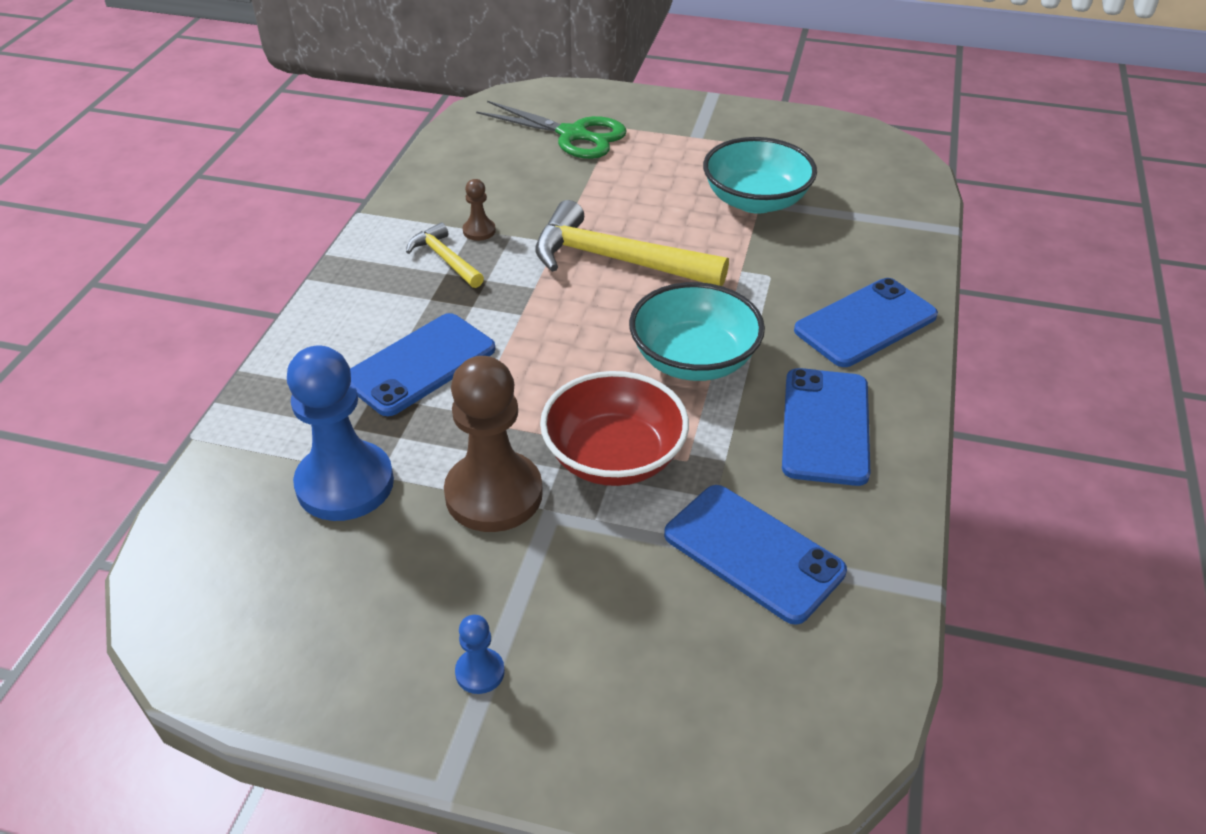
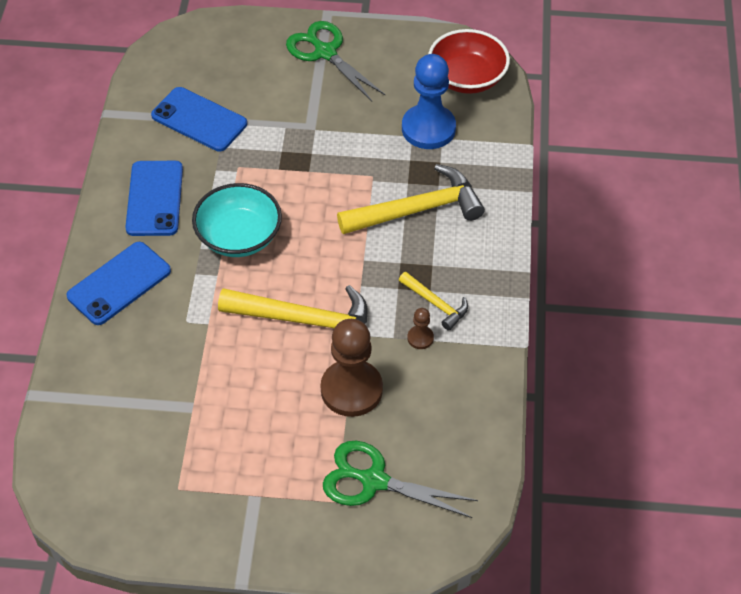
camera: 170 degrees right, 10 degrees up
(420, 364) = (417, 210): blue phone -> yellow hammer
(480, 672) = (325, 52): blue pawn -> green scissors
(494, 494) = (344, 133): brown pawn -> brown pawn (351, 390)
(614, 457) = (281, 163): red bowl -> red bowl (467, 78)
(755, 201) = (197, 407): turquoise bowl -> none

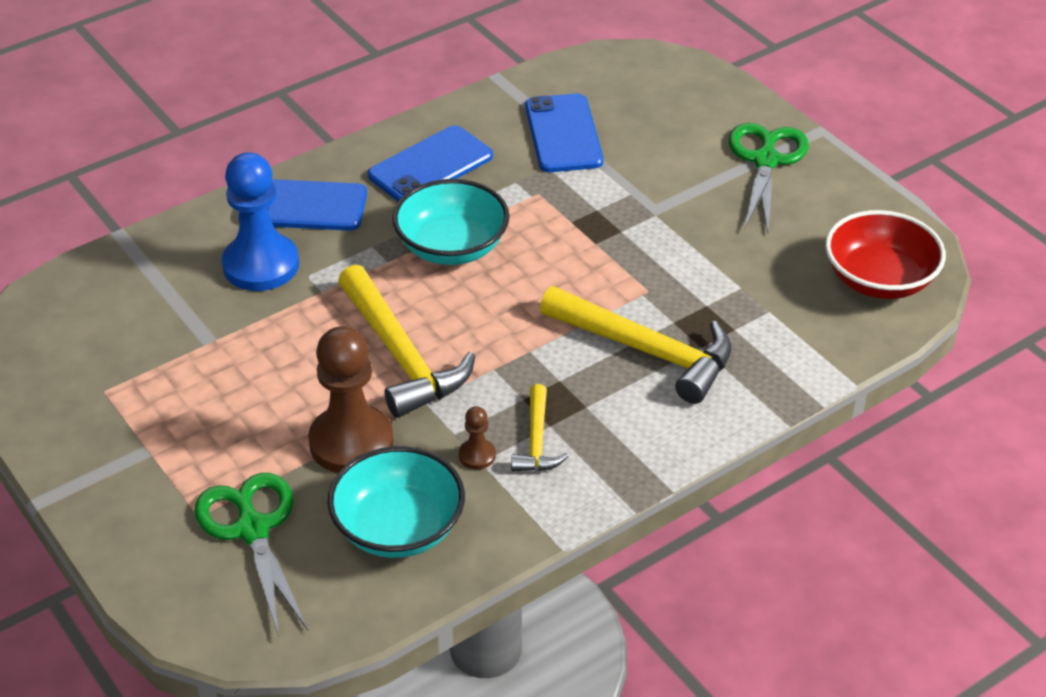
camera: 50 degrees right, 10 degrees down
(428, 128) = (768, 293): blue pawn -> blue pawn (261, 265)
(440, 410) = (398, 528): none -> turquoise bowl

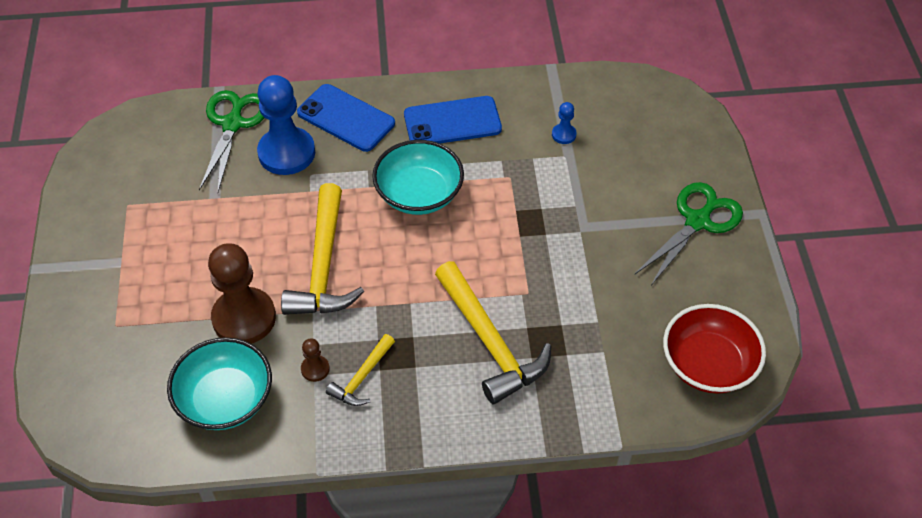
camera: 30 degrees right, 10 degrees up
(253, 530) = (138, 353): green scissors -> green scissors (233, 124)
(563, 134) = (564, 134): blue phone -> blue pawn

